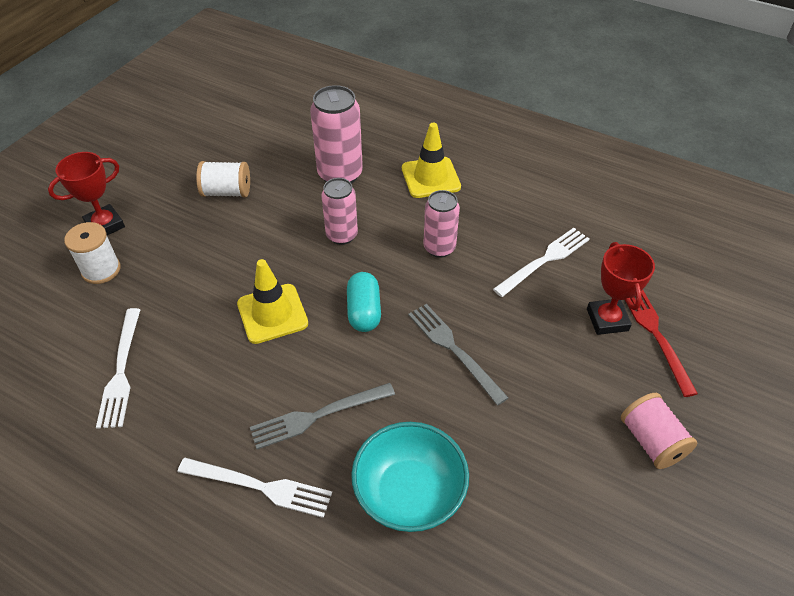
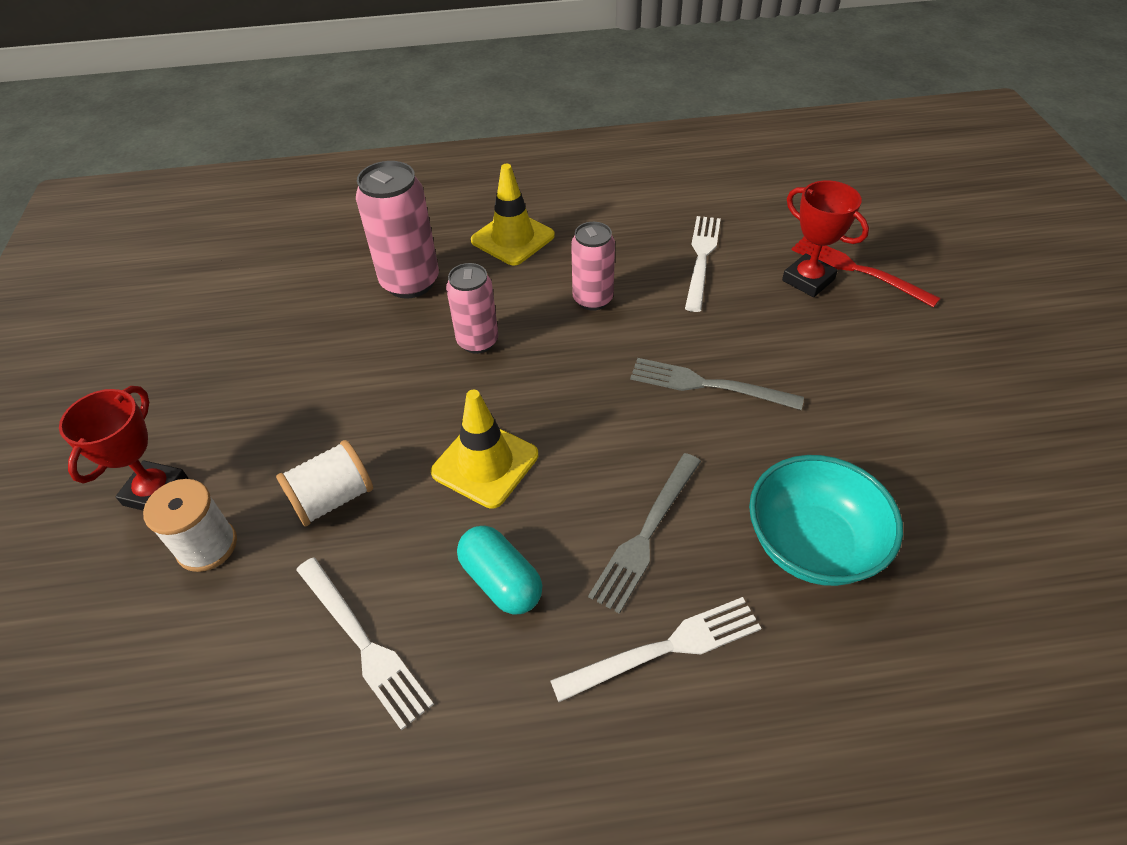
camera: 35 degrees left, 0 degrees up
(227, 192) = (289, 368): white spool -> white spool (332, 498)
(364, 311) = (582, 402): turquoise capsule -> turquoise capsule (501, 581)
(651, 441) = (949, 359): pink spool -> none

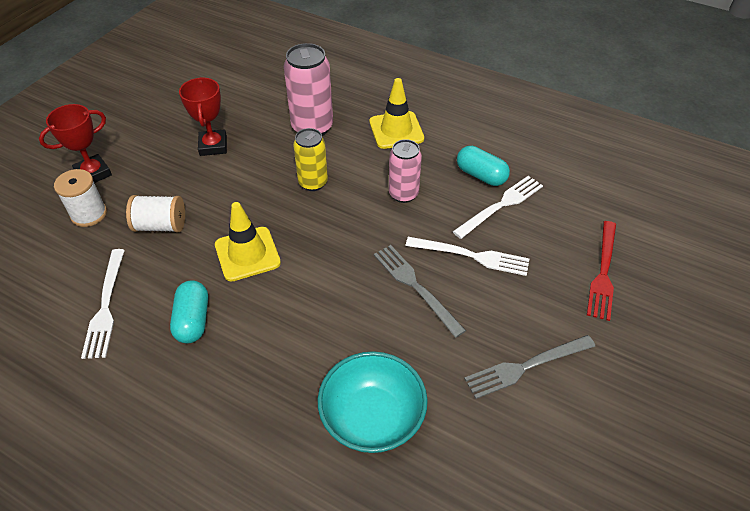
camera: 35 degrees right, 0 degrees up
(478, 341) = (313, 183): pink can -> yellow can
(646, 534) = (288, 347): grey fork -> grey fork (525, 367)
(651, 239) = (481, 175): none -> turquoise capsule
(665, 648) = (233, 412): white fork -> white fork (472, 256)
(808, 280) = (558, 259): red trophy -> red trophy (213, 146)
(857, 270) = (603, 273): red fork -> red fork turned 150 degrees counterclockwise

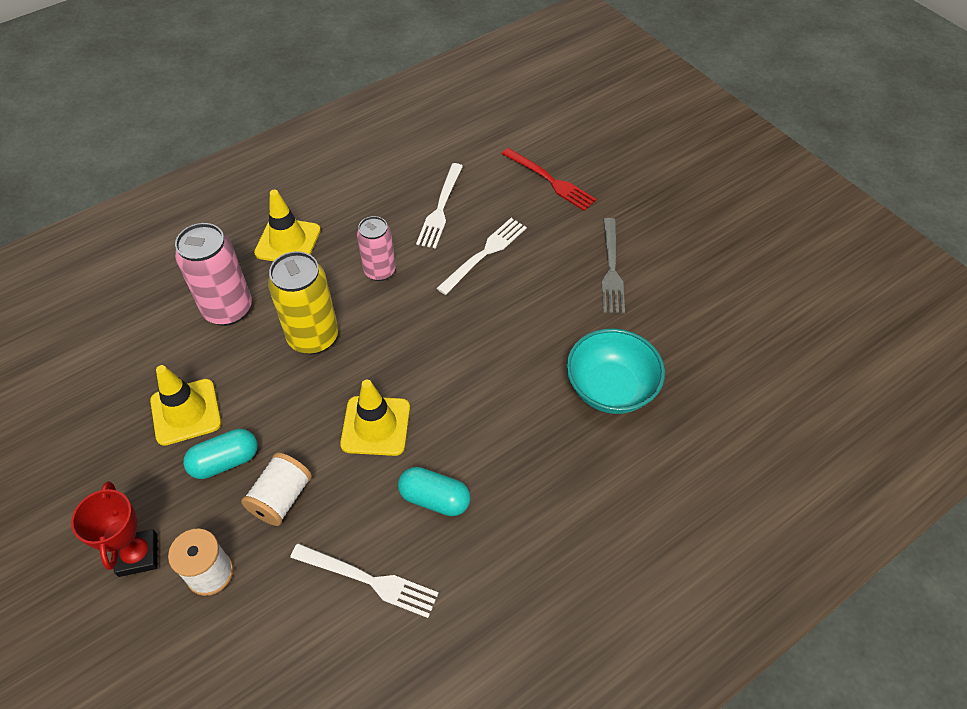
camera: 65 degrees left, 5 degrees up
(213, 146) = (186, 412): red trophy -> yellow traffic cone
(313, 183) = (313, 337): yellow can -> yellow can, size x1.53
(415, 286) = (495, 306): grey fork -> none
(481, 175) = (395, 206): turquoise capsule -> turquoise capsule (225, 461)
(501, 205) = (440, 208): white fork -> white fork turned 150 degrees counterclockwise

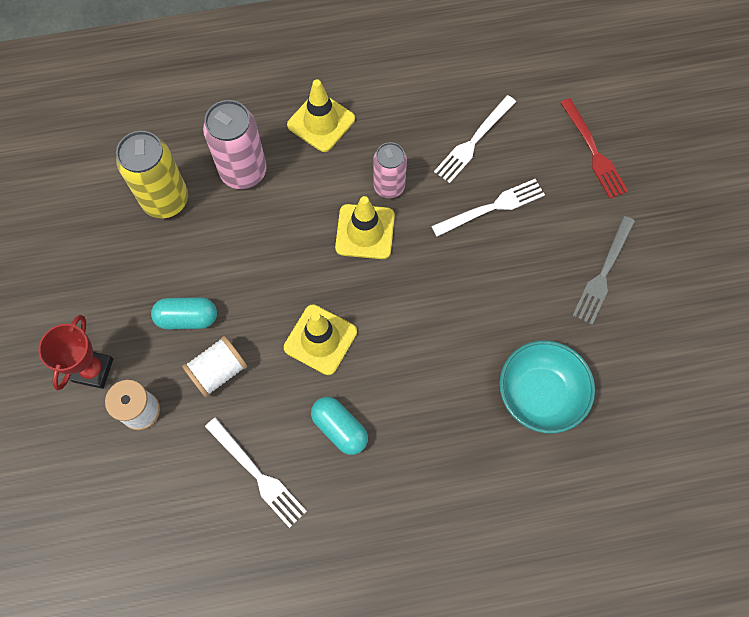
camera: 25 degrees right, 15 degrees up
(186, 412) = (173, 258): yellow traffic cone -> yellow traffic cone (365, 232)
(313, 337) = (304, 231): yellow can -> yellow can (166, 200)

